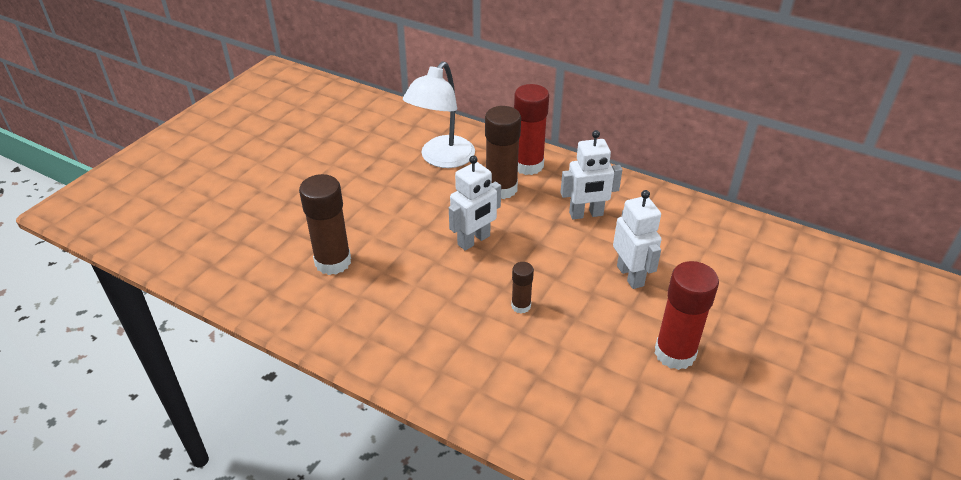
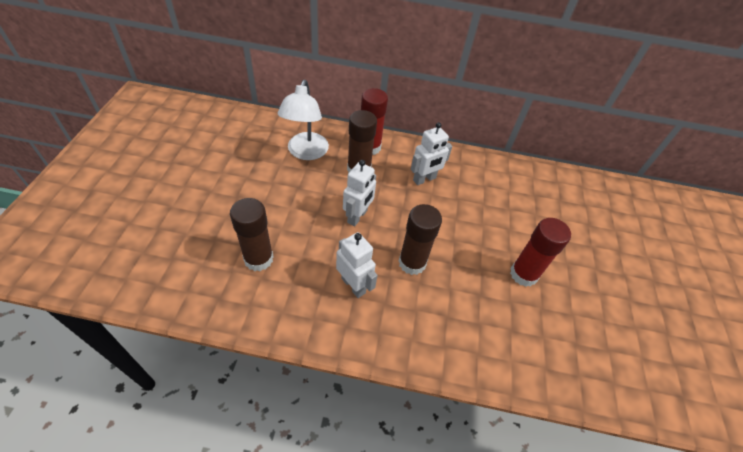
camera: 25 degrees left, 10 degrees up
(521, 306) = (412, 263): brown glue stick -> brown glue stick, size x1.95
(630, 276) = (472, 221): white robot -> white robot (353, 285)

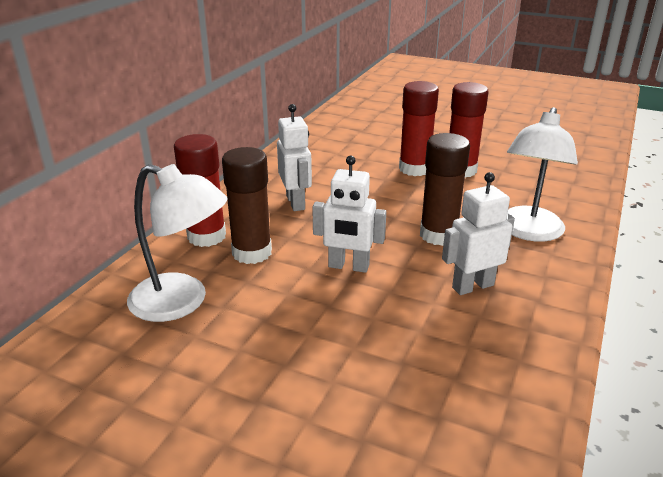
camera: 70 degrees left, 20 degrees down
(258, 259) = (416, 379): brown glue stick -> none
(357, 216) = (348, 266): white robot -> white robot turned 150 degrees clockwise
(438, 324) = (528, 232): none -> white lamp
(509, 242) = (414, 169): none -> red glue stick

